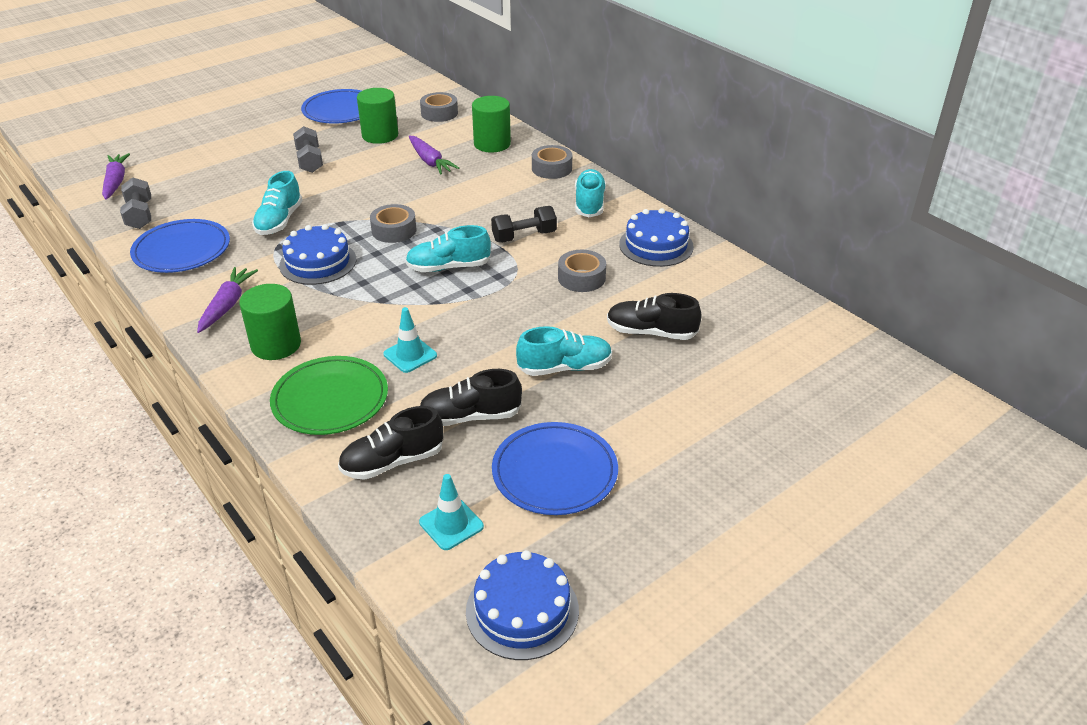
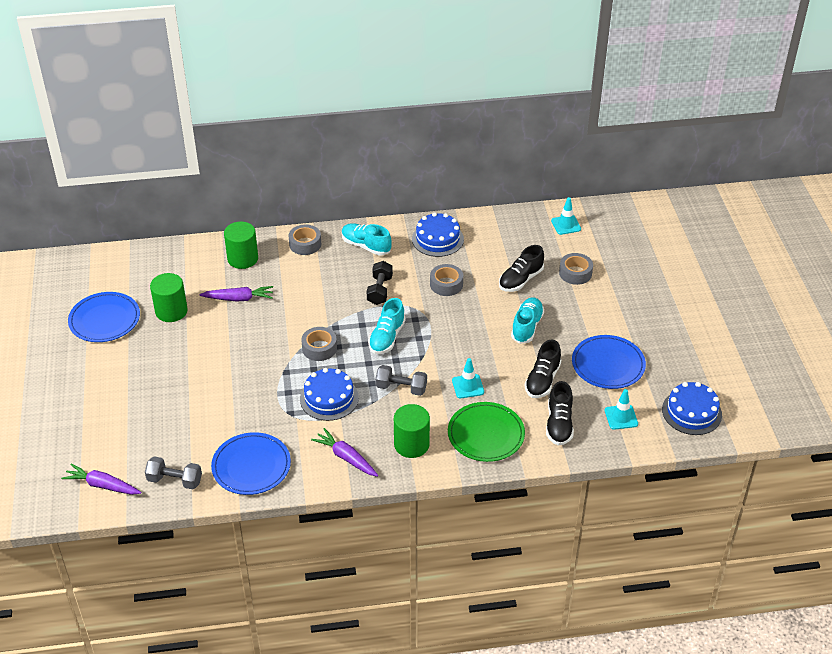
camera: 60 degrees left, 5 degrees up
(279, 221) = (255, 403): turquoise shoe -> none
(309, 161) = (176, 362): grey dumbbell -> grey dumbbell (401, 388)
(439, 113) = (166, 268): grey tape -> grey tape (575, 273)
(805, 335) = (566, 225): none -> turquoise traffic cone

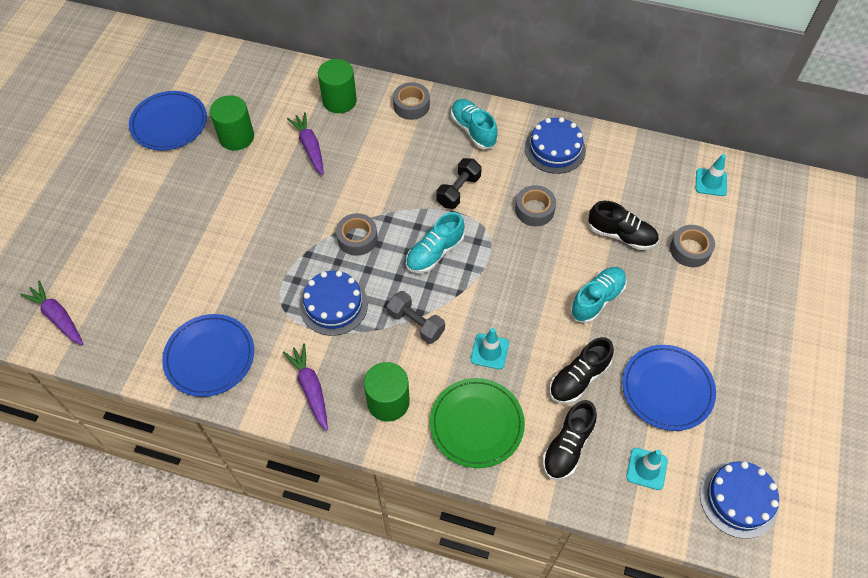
camera: 25 degrees right, 15 degrees up
(175, 480) = (127, 341): grey dumbbell -> none
(239, 298) = (310, 147): purple carrot -> purple carrot turned 135 degrees counterclockwise
(520, 280) = (621, 235): black shoe -> black shoe turned 135 degrees counterclockwise

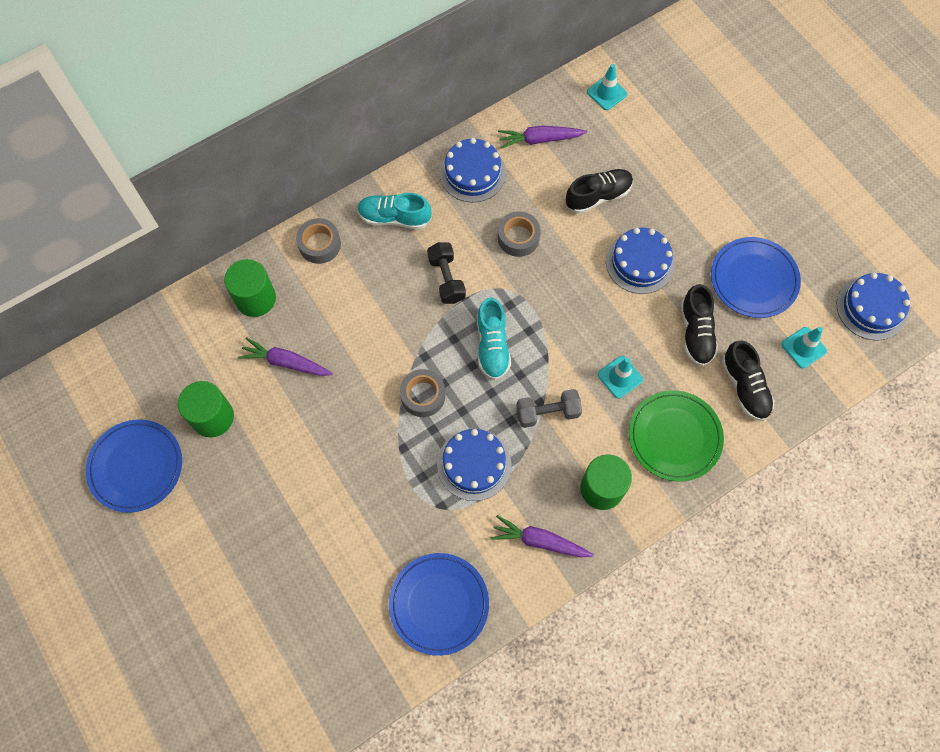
camera: 50 degrees left, 10 degrees up
(58, 317) = (278, 715): purple carrot -> purple carrot (539, 140)
(597, 299) = (640, 262): turquoise shoe -> blue cake
(690, 250) = (653, 161): grey tape -> none

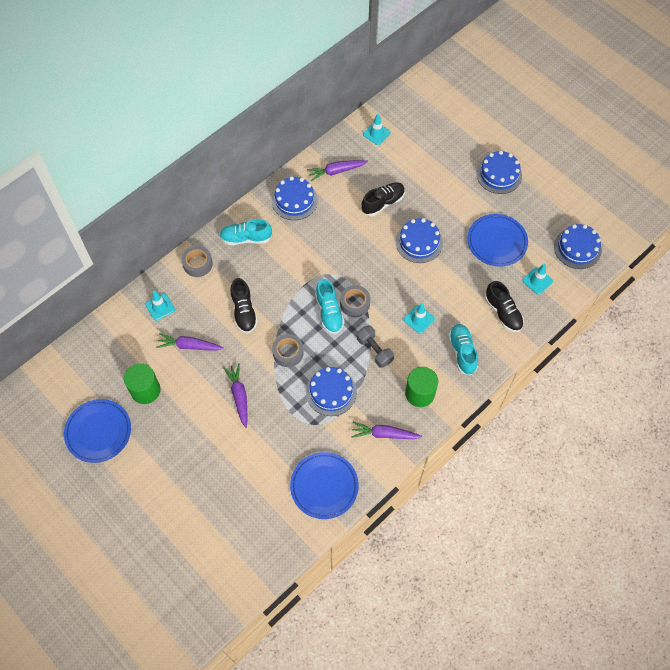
camera: 10 degrees left, 5 degrees down
(255, 298) = (160, 307): green cylinder -> turquoise traffic cone
(342, 448) = (239, 396): none -> purple carrot
(446, 279) = (290, 273): black dumbbell -> none
(518, 238) = (333, 238): grey tape -> grey tape (355, 303)
(547, 413) = (374, 350): grey dumbbell -> grey dumbbell turned 75 degrees clockwise
(674, 437) = (462, 352): green plate -> turquoise shoe
(696, 332) = (464, 282): black shoe -> black shoe (244, 311)
(774, 180) = (499, 174): none -> blue cake

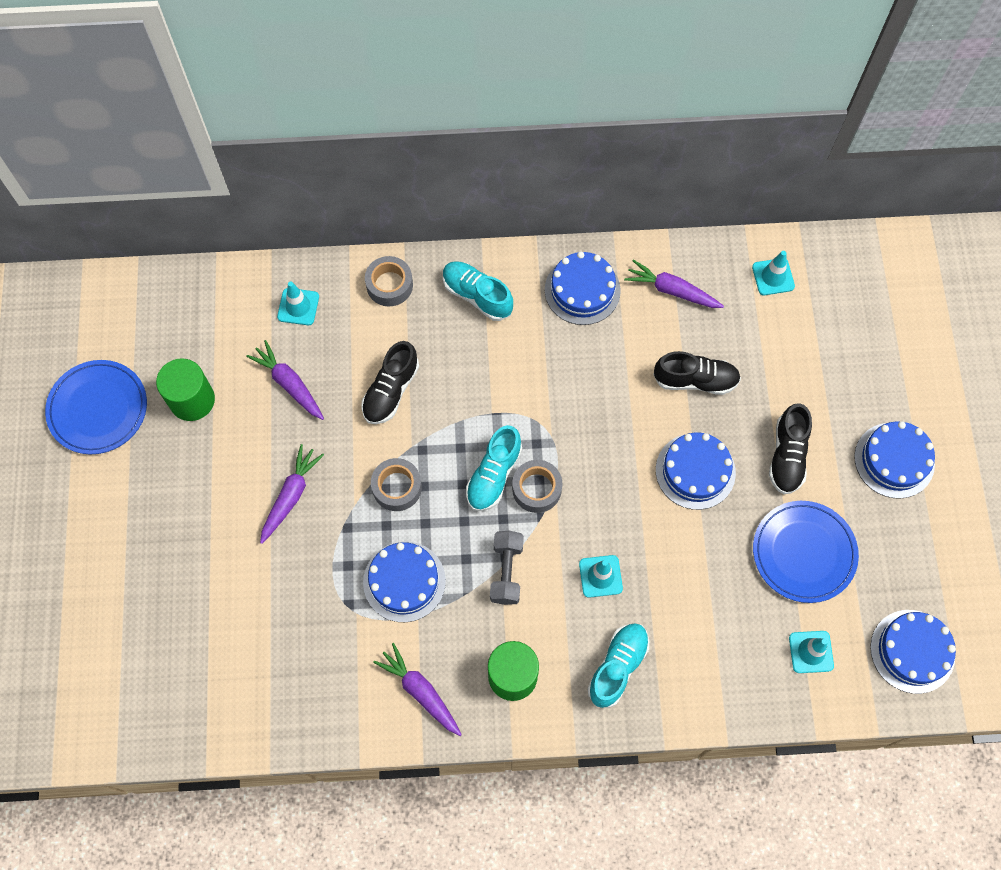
camera: 40 degrees right, 5 degrees up
(324, 486) = (289, 695): blue plate -> none
(503, 312) = (722, 657): black shoe -> black shoe (787, 456)

